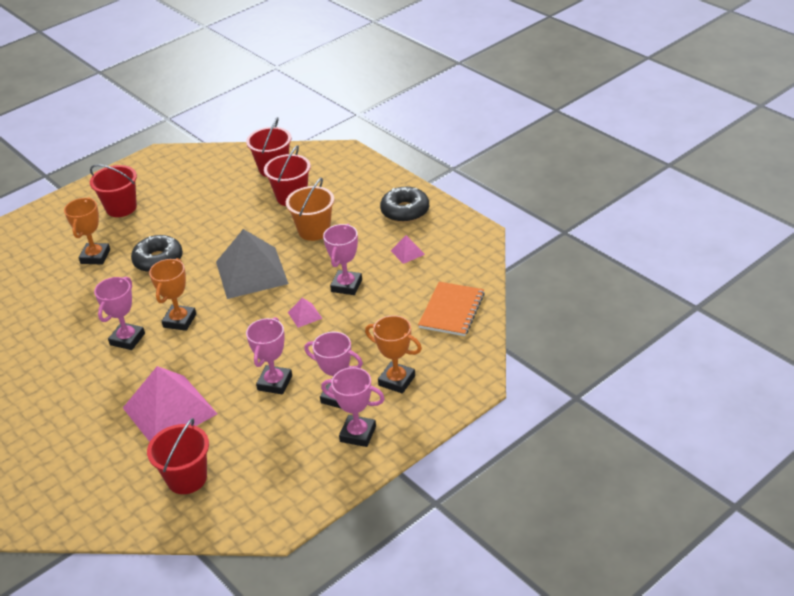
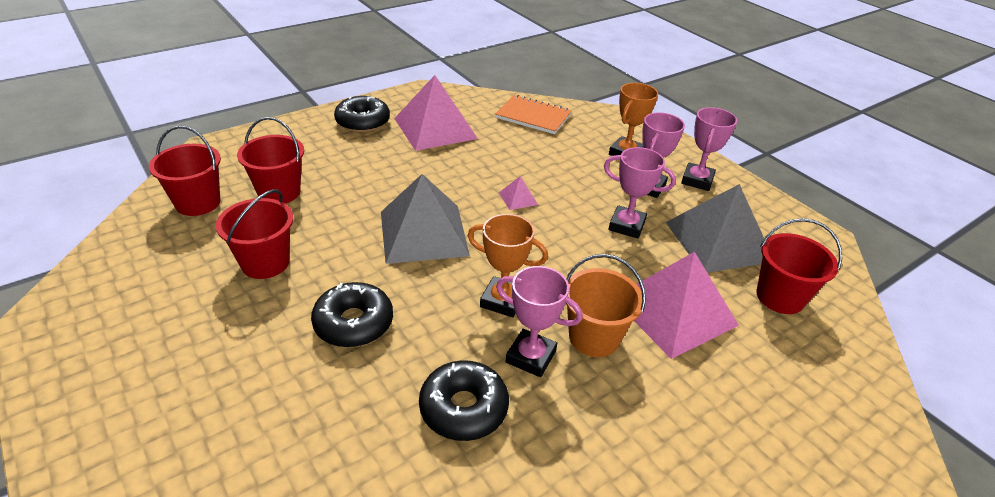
camera: 90 degrees left, 0 degrees up
(89, 316) = (463, 408): none -> black donut
(95, 256) = (301, 407): orange trophy -> none
(121, 208) = (170, 374): red bucket -> red bucket (265, 263)
(259, 443) = (718, 241): none -> grey pyramid
(314, 230) = (363, 181): orange bucket -> orange bucket (594, 337)
(346, 285) = (476, 168): pink trophy -> none
(407, 252) = (435, 128): pink pyramid -> pink pyramid, size x2.43

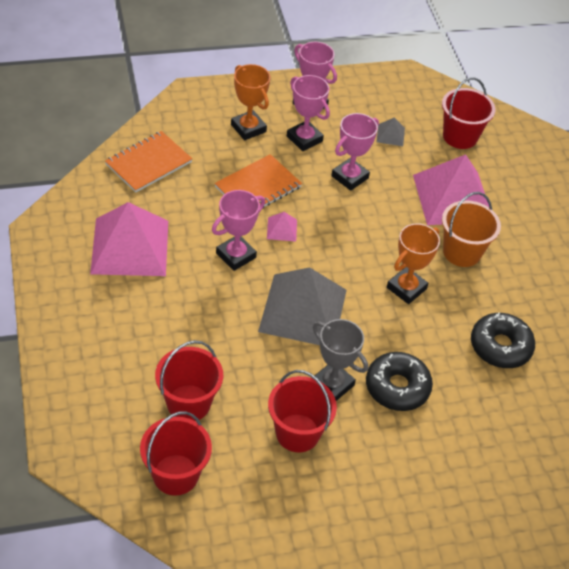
camera: 70 degrees left, 10 degrees up
(336, 273) = (332, 384): none -> grey trophy
(363, 122) = (83, 303): black donut -> none
(530, 357) = (467, 294): pink trophy -> pink trophy (236, 255)
(558, 174) = (258, 187): none -> orange notebook
(718, 241) = (390, 135): grey pyramid -> grey pyramid, size x0.41

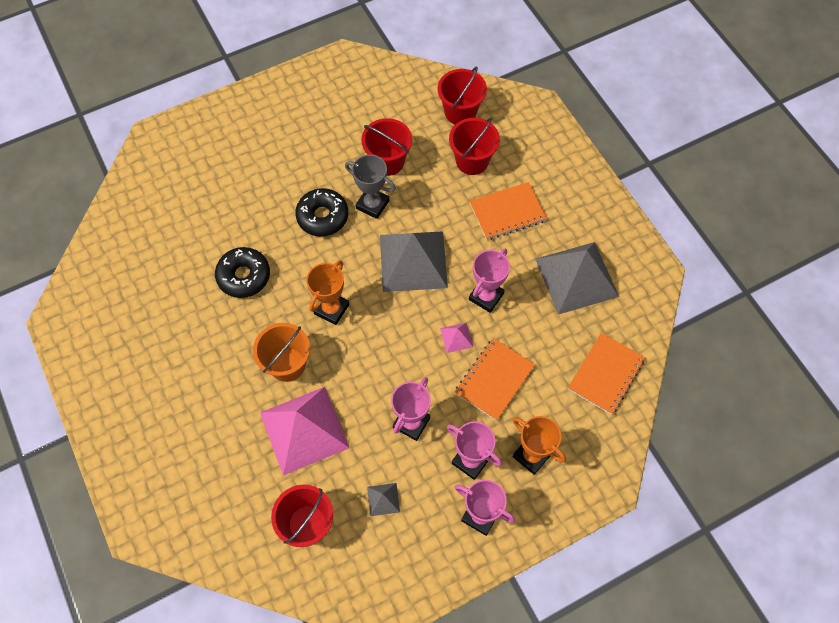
camera: 170 degrees right, 15 degrees up
(130, 246) = (576, 277): pink pyramid -> grey pyramid
(173, 331) = (507, 212): none -> orange notebook

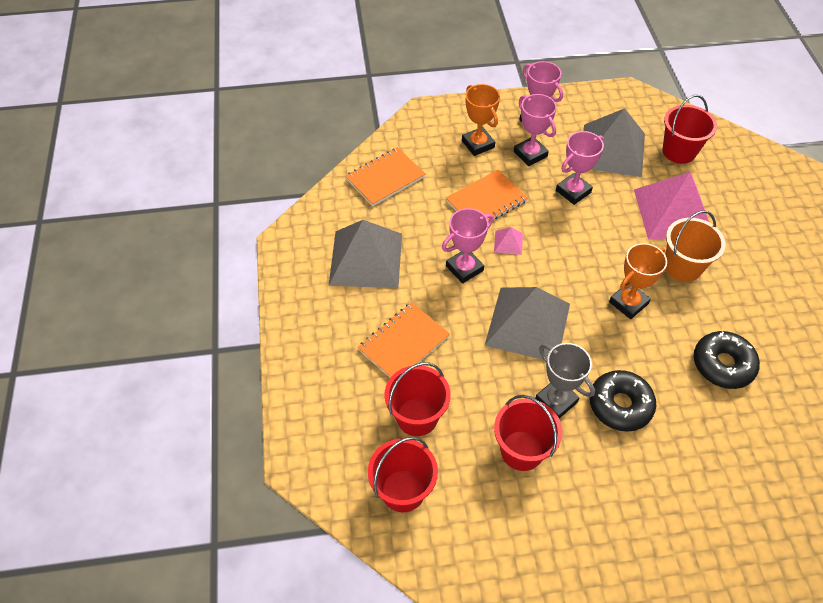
camera: 160 degrees left, 10 degrees down
(383, 499) = (612, 150): grey pyramid -> grey pyramid, size x2.43
(507, 212) = (403, 343): orange notebook -> orange notebook turned 45 degrees counterclockwise

